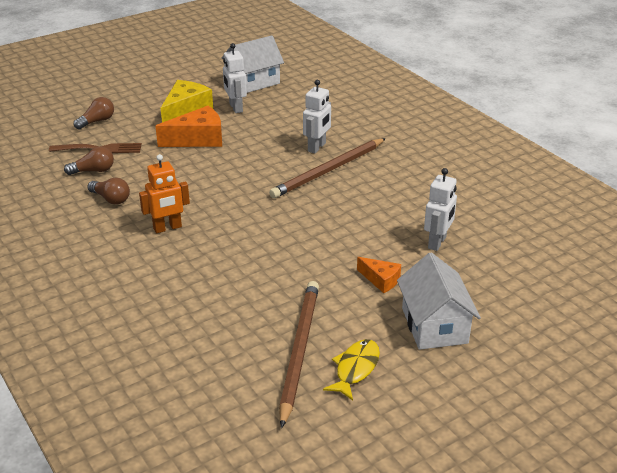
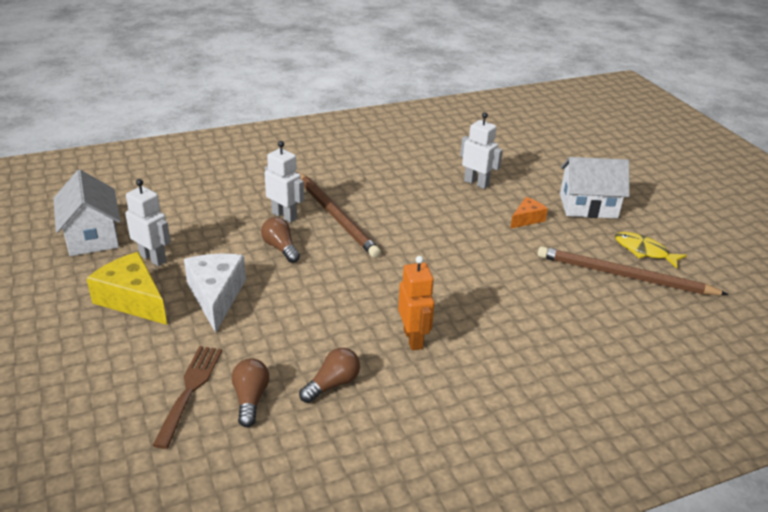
camera: 80 degrees left, 0 degrees up
(97, 121) = (100, 390): brown light bulb -> brown light bulb (280, 248)
(198, 139) = (216, 296): orange cheese -> white cheese
(235, 108) = (153, 258): white robot -> white robot turned 135 degrees counterclockwise

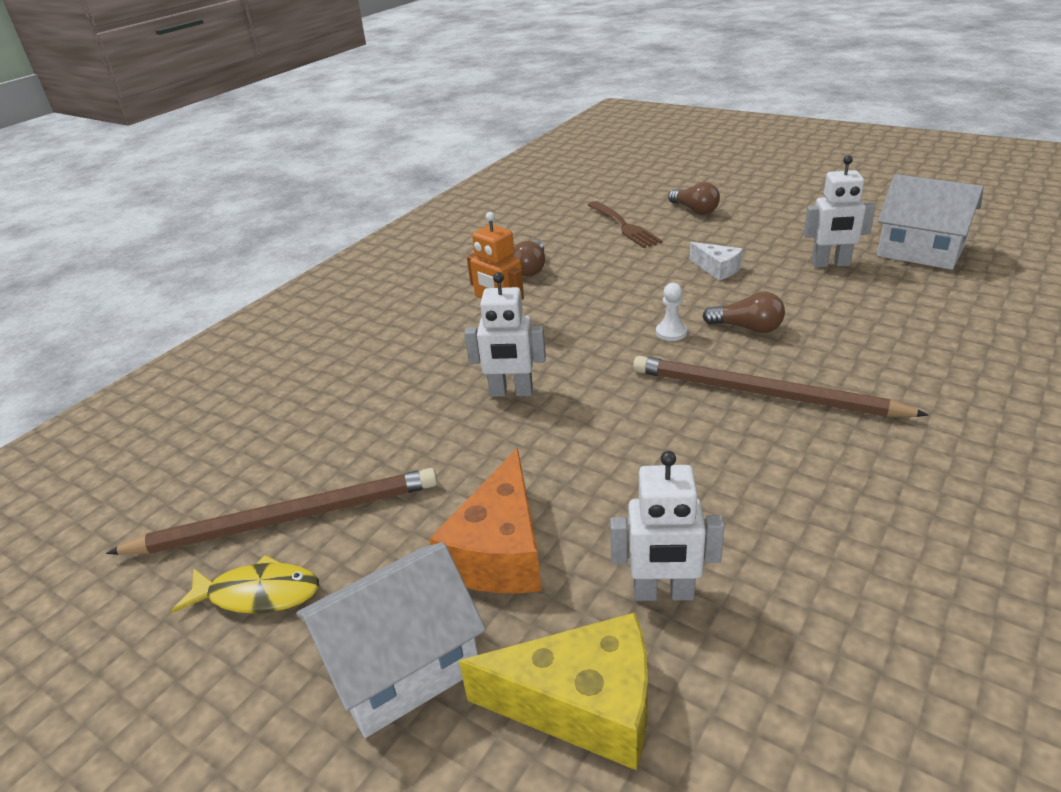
camera: 150 degrees right, 0 degrees up
(132, 300) = (771, 238): yellow cheese -> yellow cheese (583, 705)
(216, 296) = (717, 269): white cheese -> white cheese, size x0.56
(250, 399) = (577, 239): brown light bulb -> brown light bulb (695, 210)
(284, 216) = (816, 361): white robot -> white robot (511, 392)
(323, 268) = (671, 332): none -> white pawn
(527, 219) = (500, 551): orange cheese -> orange cheese, size x1.78

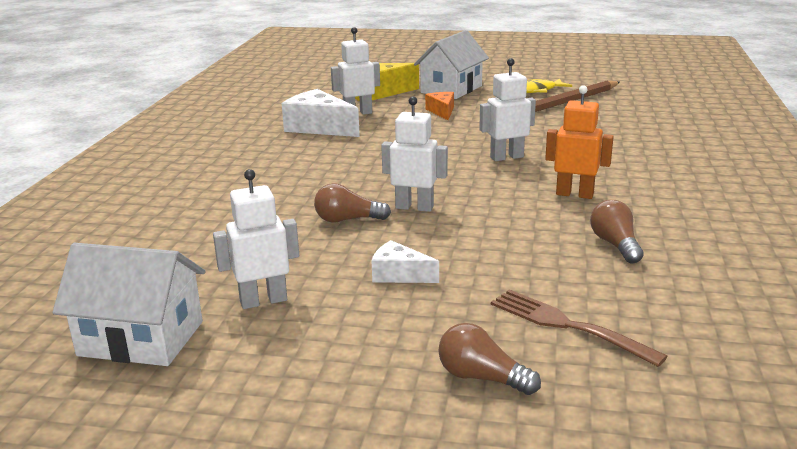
camera: 155 degrees right, 10 degrees down
(500, 551) = (442, 111): orange cheese -> orange cheese, size x0.56
(671, 332) = (414, 207): white pawn -> white robot
(754, 550) = (319, 127): none -> white cheese
(763, 393) = (325, 180): brown pencil -> none

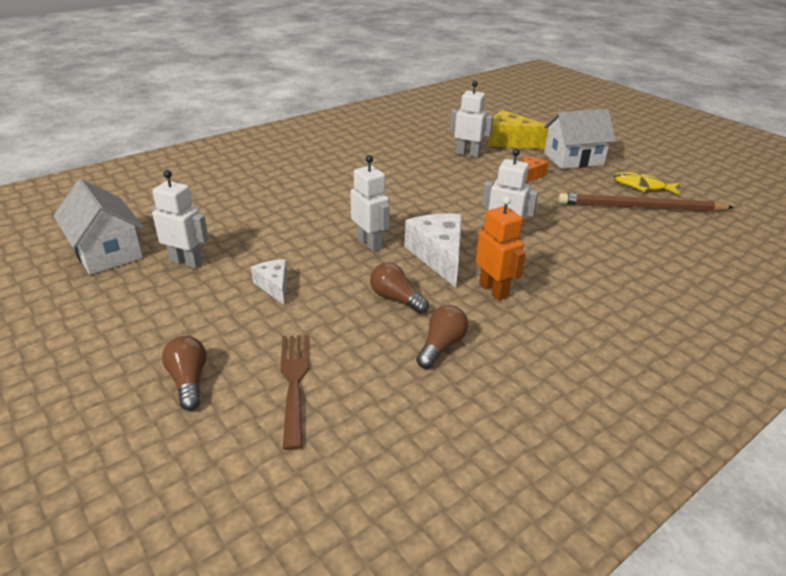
camera: 40 degrees right, 10 degrees up
(319, 127) = (423, 155): white cheese -> white cheese (439, 256)
(347, 220) = (317, 232): brown light bulb -> brown light bulb (396, 299)

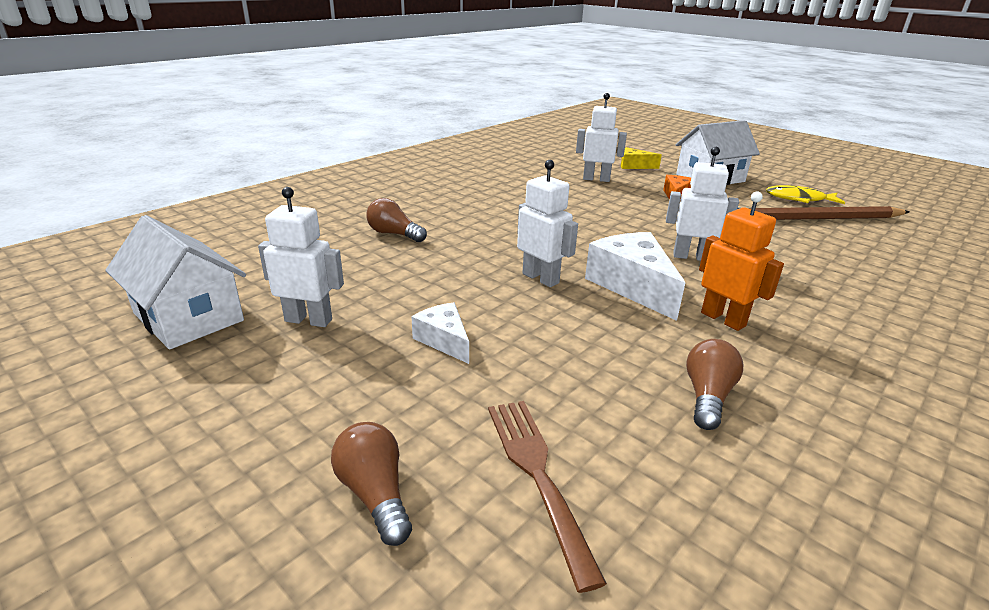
camera: 10 degrees left, 5 degrees down
(396, 299) = (612, 341): brown light bulb -> brown light bulb (394, 234)
(510, 142) = (634, 166): yellow cheese -> yellow cheese, size x0.56

